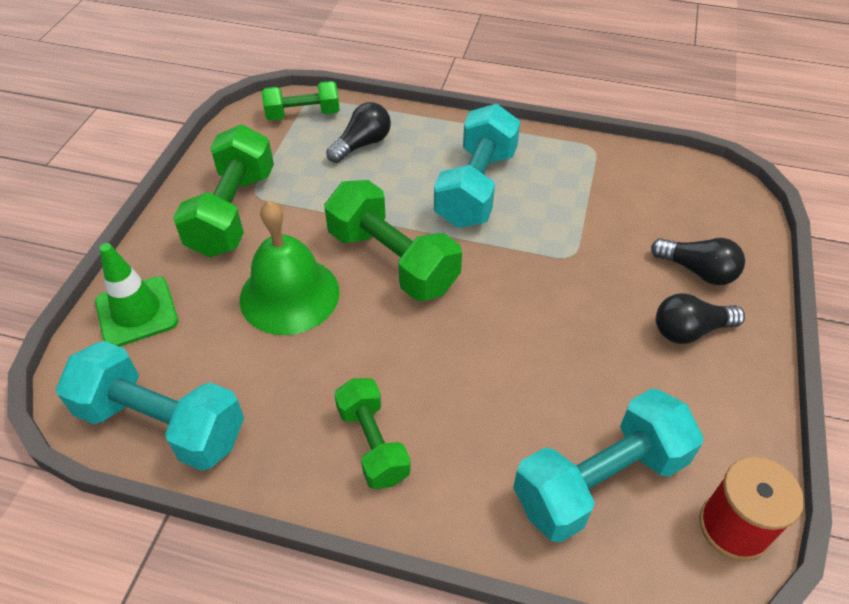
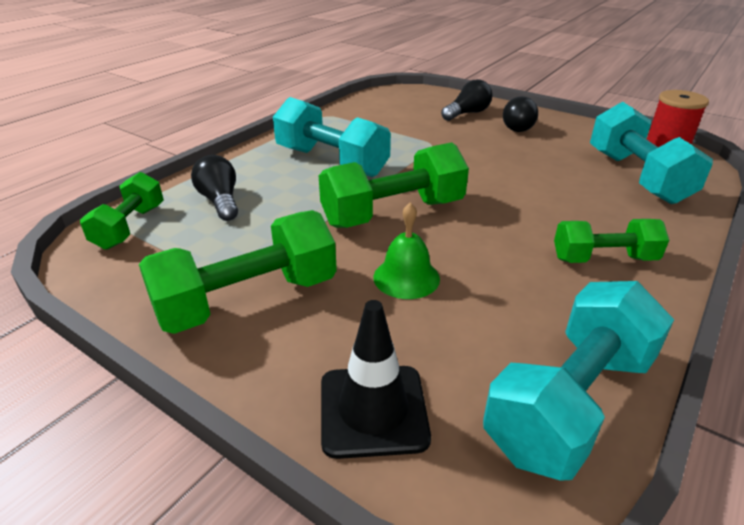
camera: 70 degrees left, 15 degrees down
(137, 312) = (373, 410): green traffic cone -> black traffic cone
(233, 212) = (248, 300): green dumbbell -> green dumbbell turned 60 degrees counterclockwise
(289, 295) = (406, 277): green bell -> green bell, size x0.60

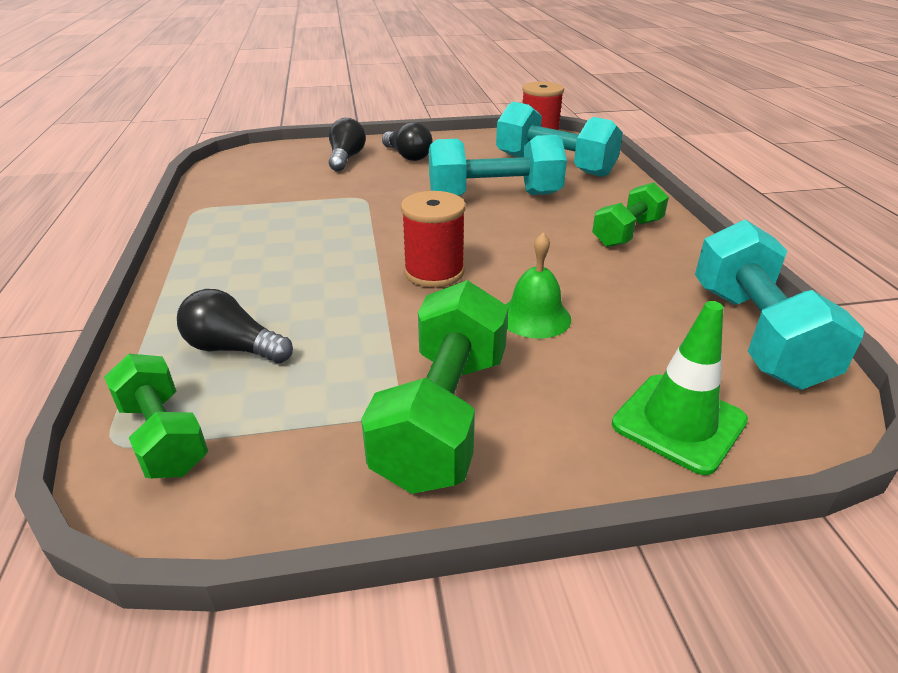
camera: 45 degrees left, 0 degrees up
(331, 162) = (290, 253): turquoise dumbbell -> turquoise dumbbell (494, 196)
(373, 410) = (678, 422): black traffic cone -> green traffic cone
(393, 213) = (434, 272): green dumbbell -> red spool

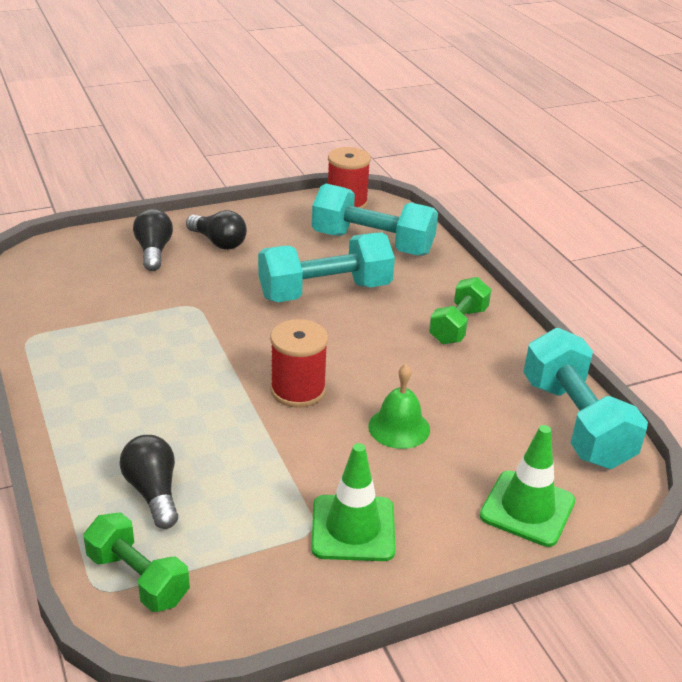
camera: 15 degrees left, 0 degrees up
(234, 349) = (153, 492): black light bulb -> black light bulb turned 60 degrees clockwise
(443, 416) = (353, 528): green dumbbell -> green traffic cone

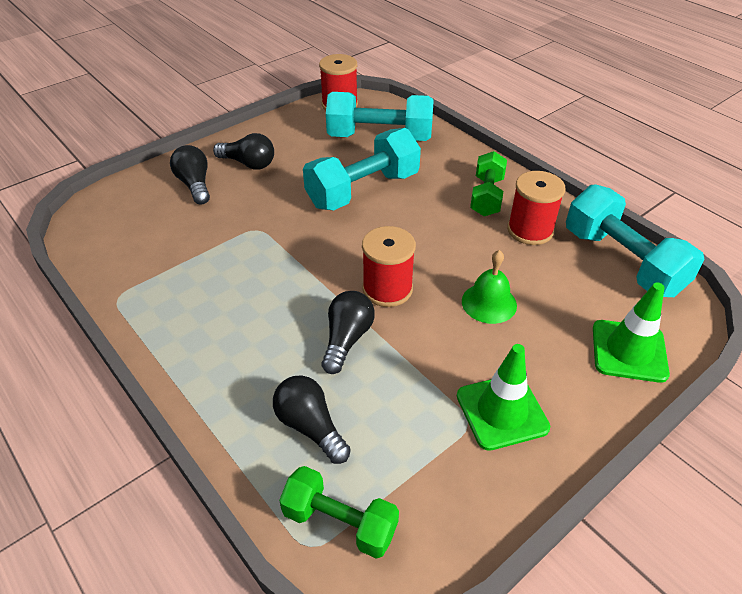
camera: 15 degrees left, 10 degrees up
(231, 425) = (347, 339): none -> black light bulb
(487, 369) = (530, 230): none -> red spool

